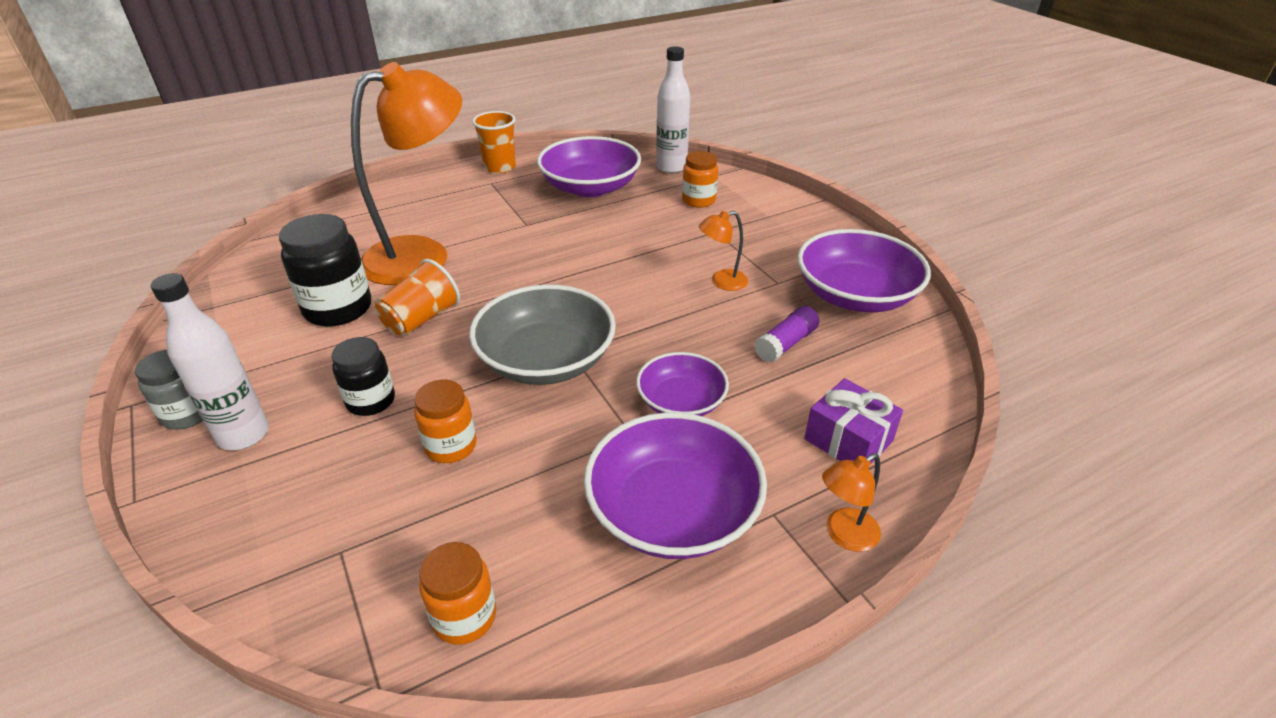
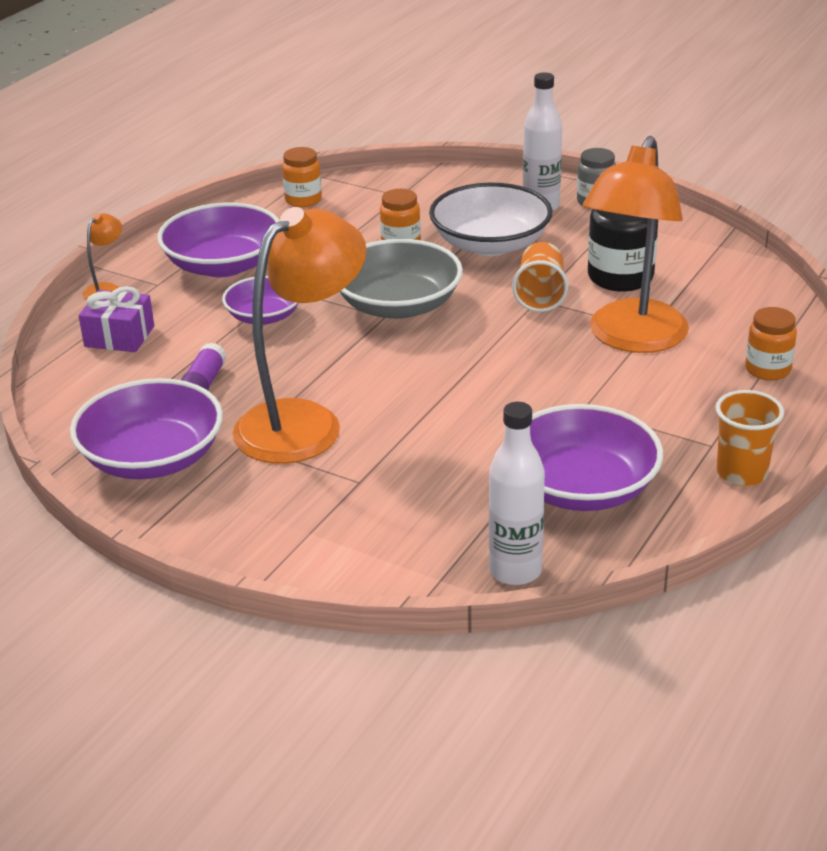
camera: 150 degrees right, 5 degrees down
(371, 401) = (490, 244): black jar -> white bowl
(698, 200) = (420, 522): orange jar -> orange jar (767, 370)
(722, 282) = (304, 421): orange lamp -> orange lamp, size x2.44

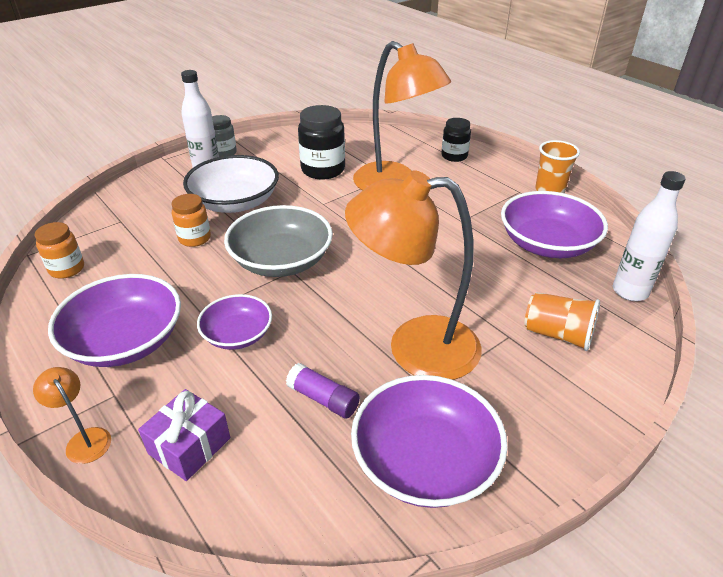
camera: 70 degrees left, 5 degrees up
(304, 421) = (414, 347): orange lamp -> orange lamp turned 60 degrees counterclockwise
(540, 295) = (319, 201): orange cup -> orange cup (557, 334)
(767, 370) = (454, 156): orange jar -> black jar

